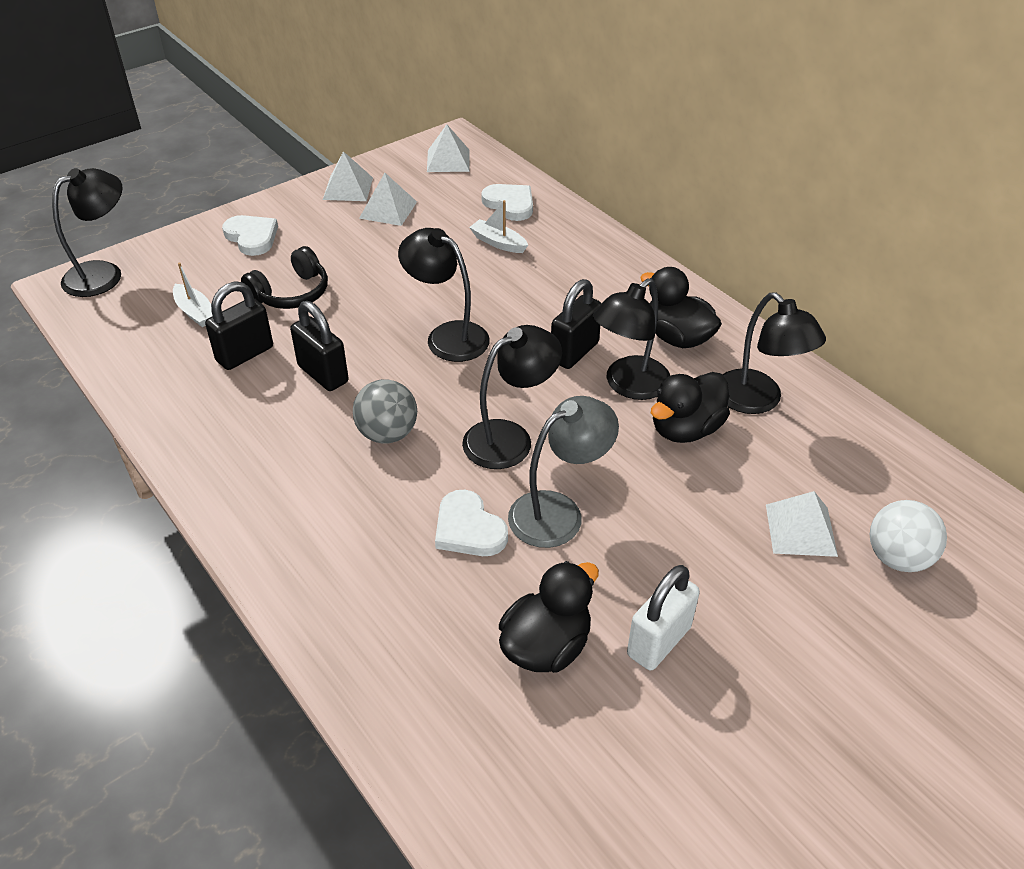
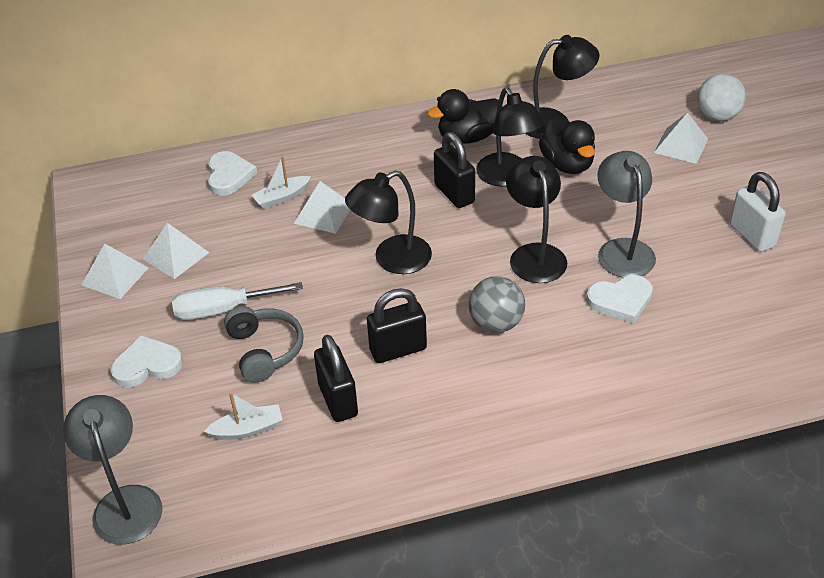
camera: 65 degrees left, 0 degrees up
(104, 274) = (125, 502): black lamp -> grey lamp
(291, 293) = (265, 350): black headphones -> grey headphones
(332, 255) = (223, 309): none -> white screwdriver
(448, 160) = (124, 196): white pyramid -> white pyramid (323, 214)
(510, 204) = (229, 176): white heart -> white heart turned 105 degrees clockwise
(546, 646) = (741, 288): black duck -> none

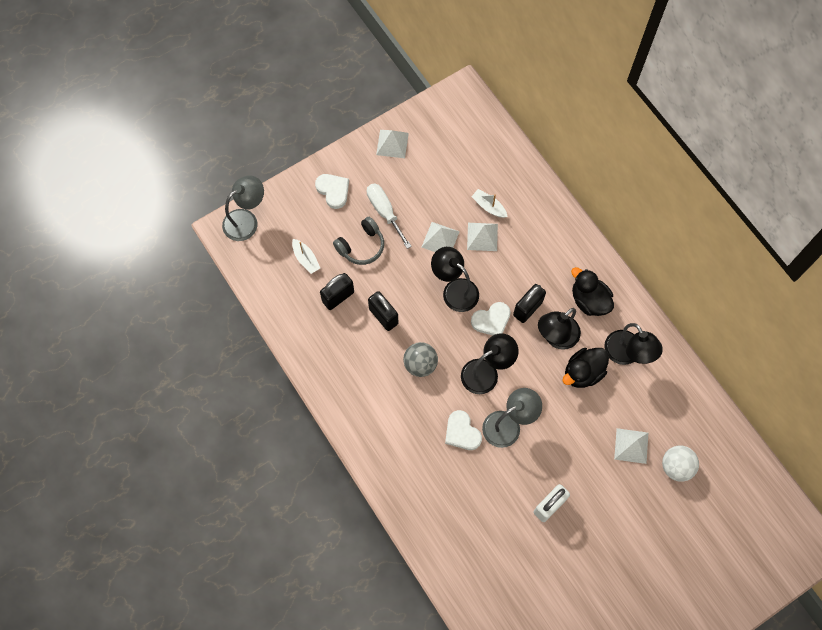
camera: 70 degrees right, 25 degrees up
(176, 255) = (419, 168): white pyramid -> white pyramid (440, 239)
(229, 176) = (498, 168): white heart -> white heart (491, 320)

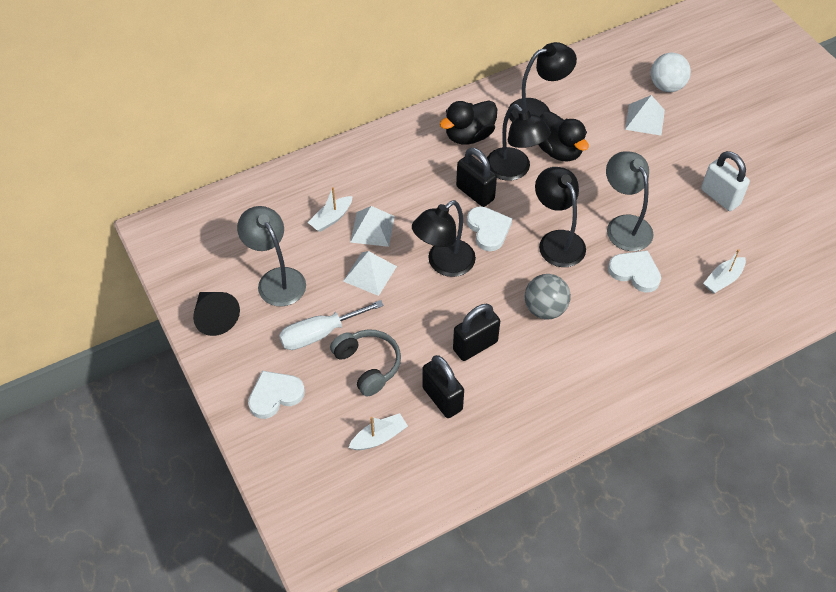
camera: 85 degrees left, 15 degrees down
(246, 220) = (303, 518): grey lamp -> grey lamp (276, 279)
(392, 144) = (215, 317): white pyramid -> black cone
(462, 432) = (635, 272): white heart -> white heart turned 120 degrees counterclockwise
(462, 501) = (723, 279): none -> white boat

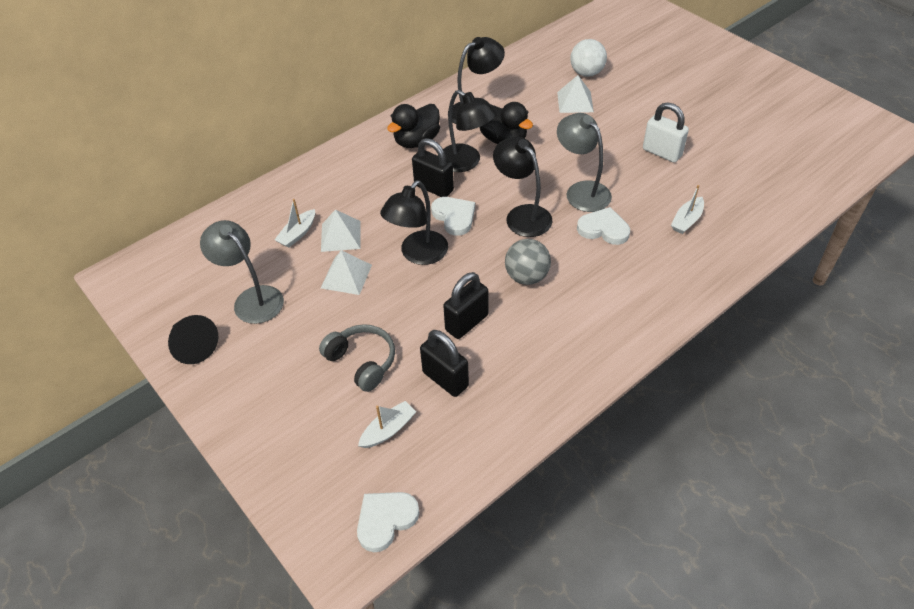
camera: 10 degrees left, 5 degrees down
(275, 395) = (270, 410): white heart -> white heart (385, 520)
(320, 334) = (306, 341): white screwdriver -> none

